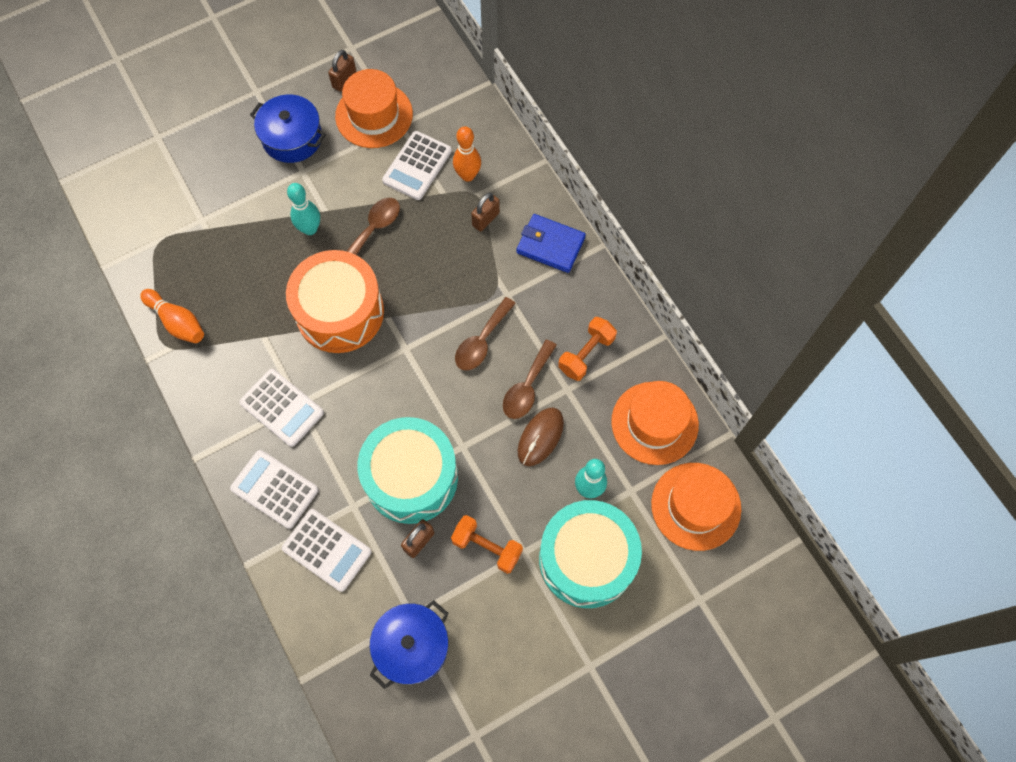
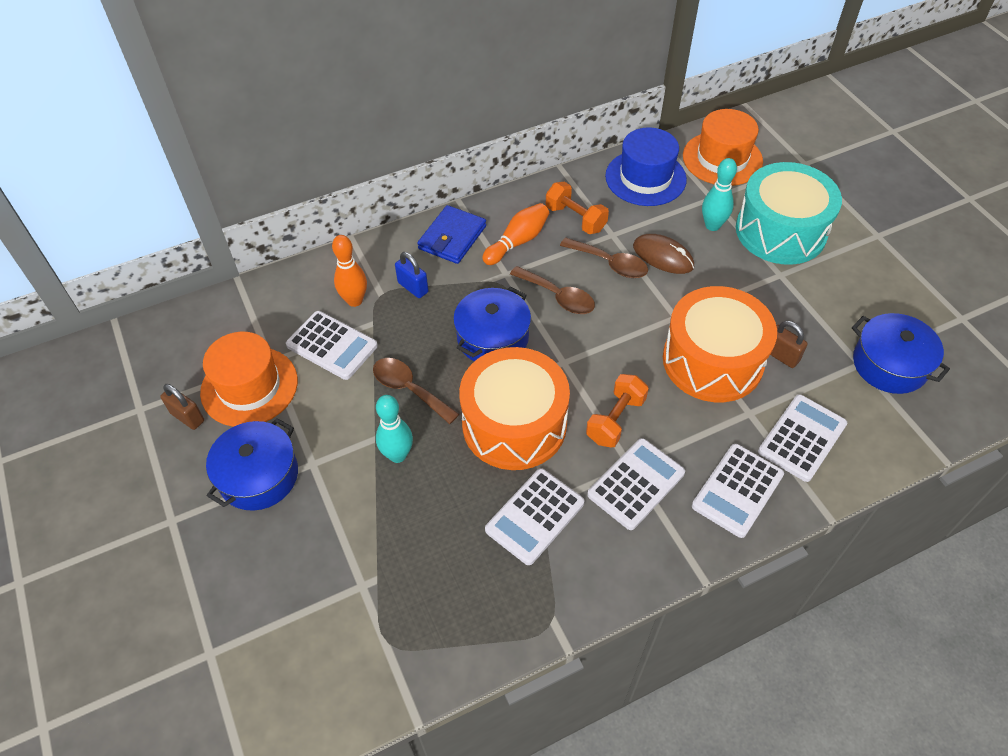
camera: 85 degrees left, 15 degrees down
(177, 322) = (514, 611): orange bowling pin -> orange bowling pin (517, 242)
(254, 332) = (534, 516): none -> white calculator
(411, 477) = (712, 360): turquoise drum -> orange drum
(430, 289) = (492, 338): none -> blue pot
(485, 219) = (413, 287): brown padlock -> blue padlock
(487, 547) = (779, 302): orange dumbbell -> orange dumbbell (615, 420)
(654, 423) = (645, 178): orange hat -> blue hat

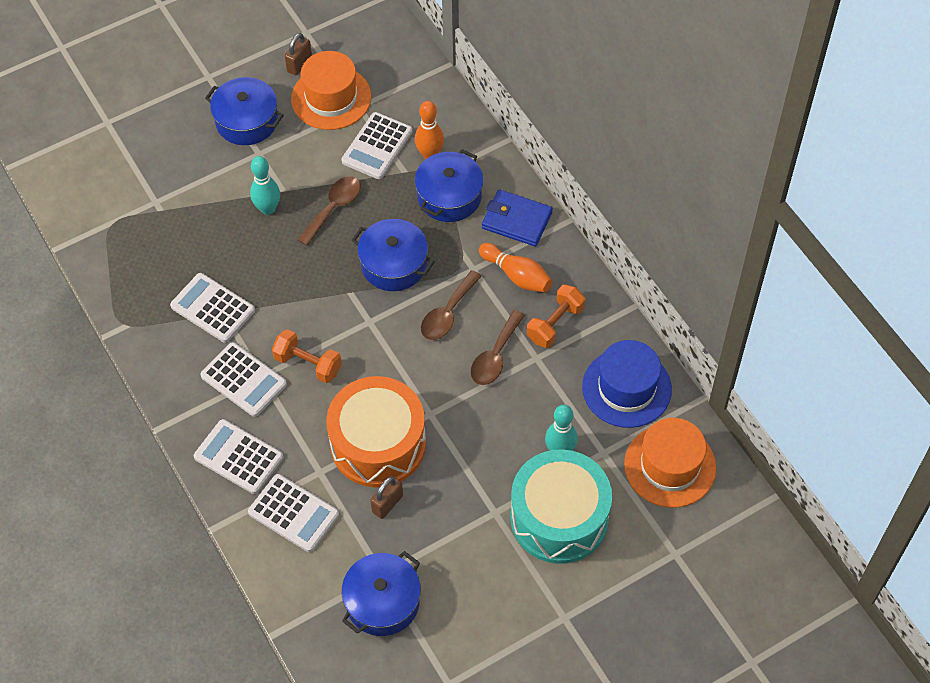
camera: 85 degrees right, 5 degrees up
(413, 287) = (449, 196): blue padlock -> blue pot
(514, 424) = (301, 288): orange drum -> none
(663, 256) = (509, 403): brown mouse -> none

